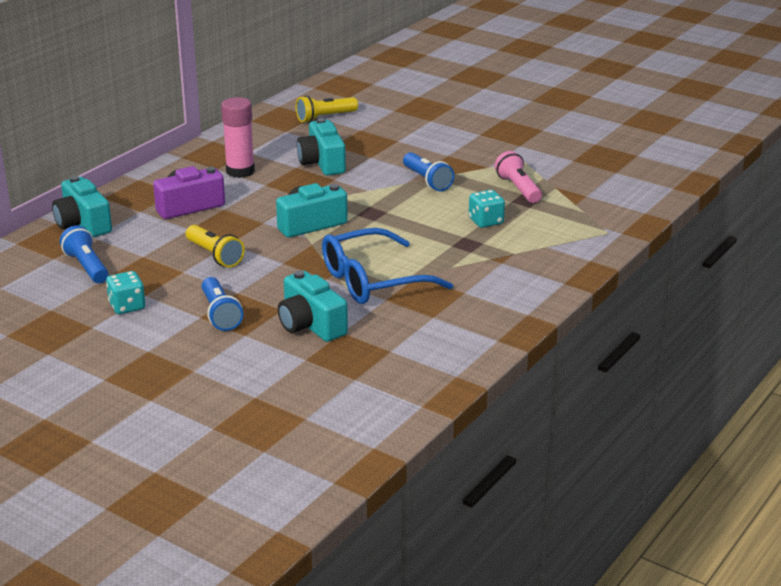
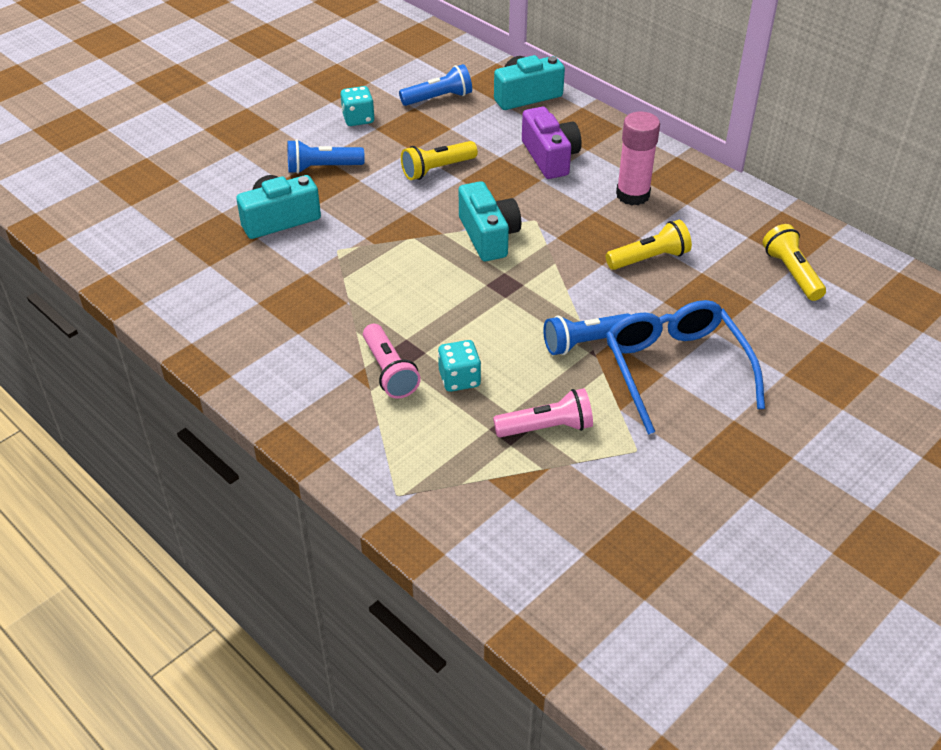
camera: 100 degrees right, 15 degrees up
(322, 163) = (649, 258): turquoise camera -> yellow flashlight
(373, 280) = (348, 269): blue glasses -> blue glasses (676, 370)
(491, 248) = (389, 371): none -> pink flashlight

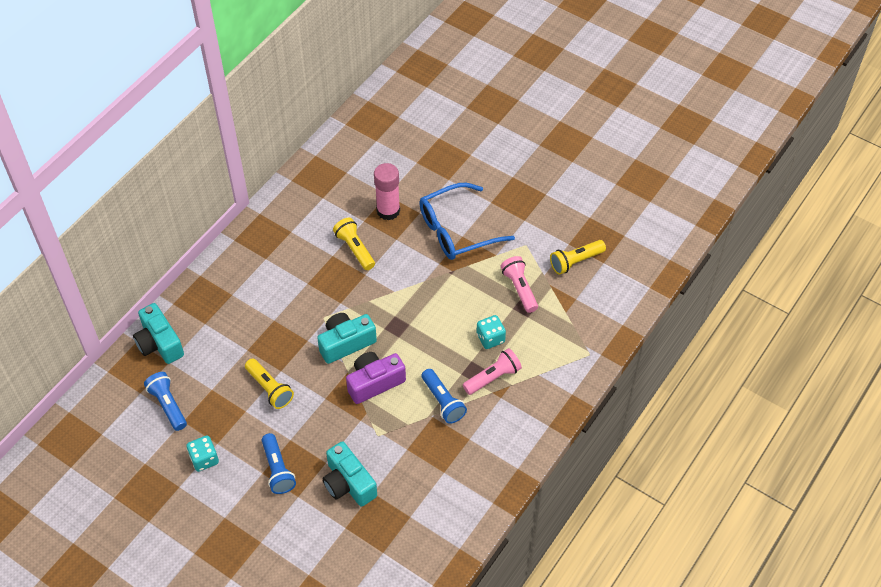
camera: 100 degrees left, 10 degrees up
(550, 157) = (244, 317): purple camera -> purple camera (374, 382)
(585, 343) = (443, 277): blue flashlight -> blue flashlight (443, 401)
(632, 195) = (285, 263): pink glue stick -> pink glue stick (388, 211)
(791, 273) = (356, 175): yellow flashlight -> yellow flashlight (575, 261)

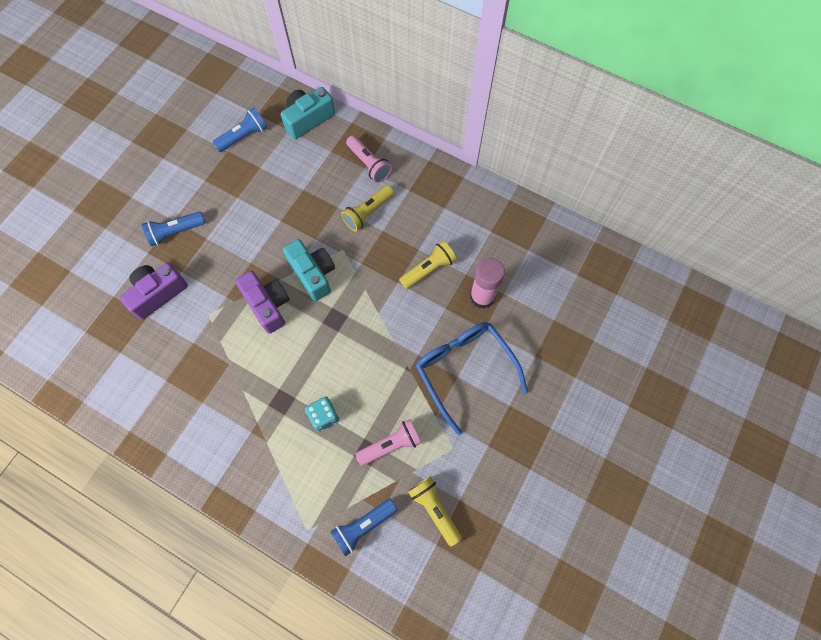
camera: 85 degrees right, 15 degrees up
(204, 459) = (188, 172): turquoise dice -> none
(270, 389) = (260, 214): yellow flashlight -> yellow flashlight (368, 213)
(348, 483) = (158, 293): turquoise camera -> purple camera
(443, 401) = (246, 373): blue flashlight -> blue flashlight (363, 526)
(493, 377) = (275, 422): pink flashlight -> pink flashlight (369, 164)

